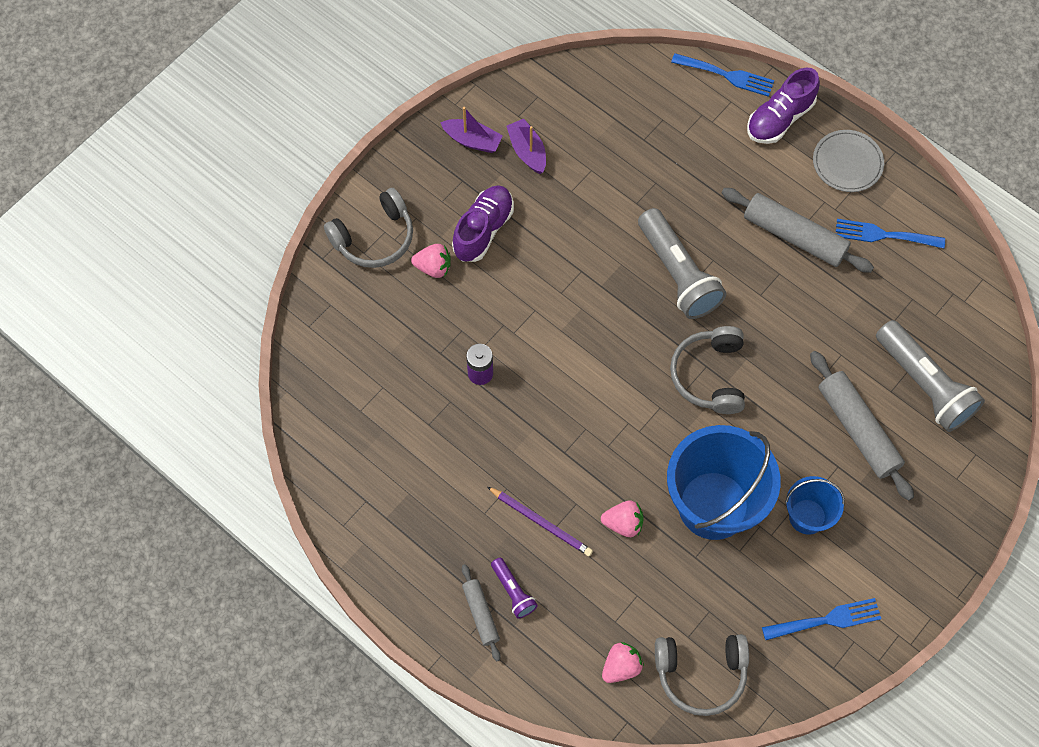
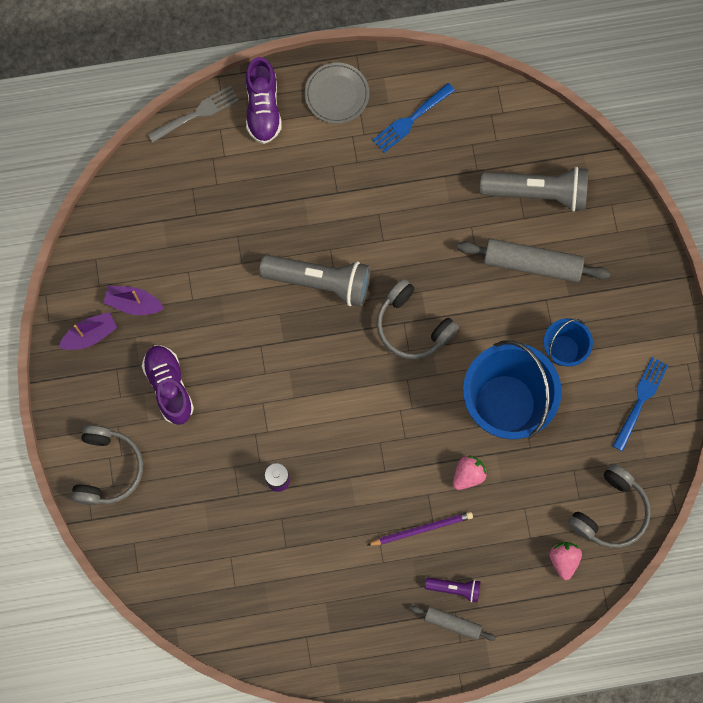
camera: 50 degrees left, 10 degrees up
(433, 267) = (168, 446): pink strawberry -> none
(727, 75) = (197, 113): blue fork -> grey fork
(794, 236) = (360, 179): grey rolling pin -> none

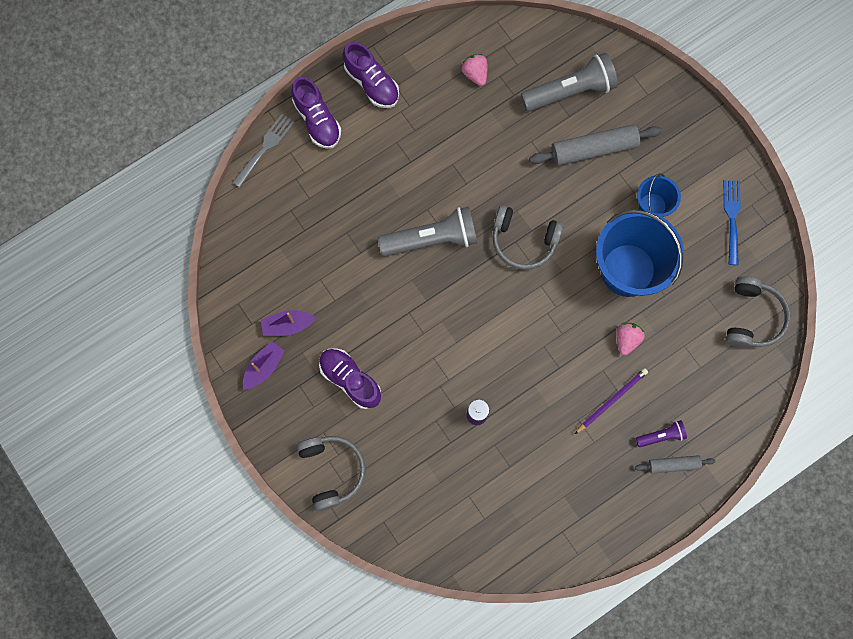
camera: 25 degrees left, 0 degrees up
(337, 94) = (372, 83): grey plate -> purple shoe
(411, 120) = (441, 78): blue fork -> none
(563, 560) = (735, 372): pink strawberry -> pink strawberry (475, 74)

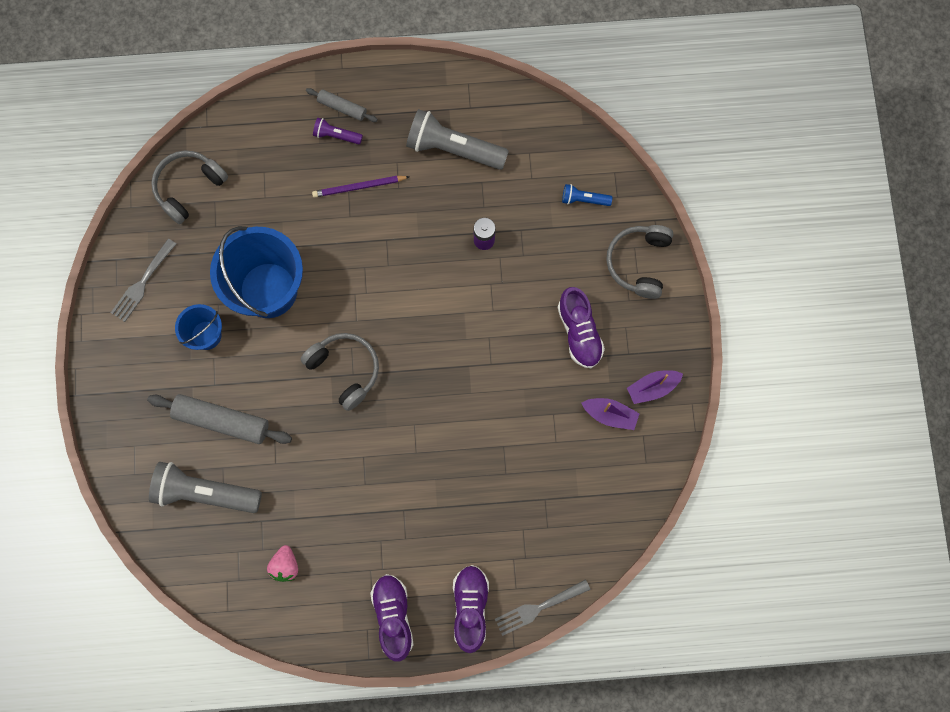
camera: 150 degrees left, 0 degrees up
(411, 502) = (584, 199): none -> blue flashlight
(432, 239) = (429, 420): grey flashlight -> grey flashlight (453, 148)
(626, 339) = (311, 230): pink strawberry -> none
(732, 218) = (142, 283): blue fork -> grey fork

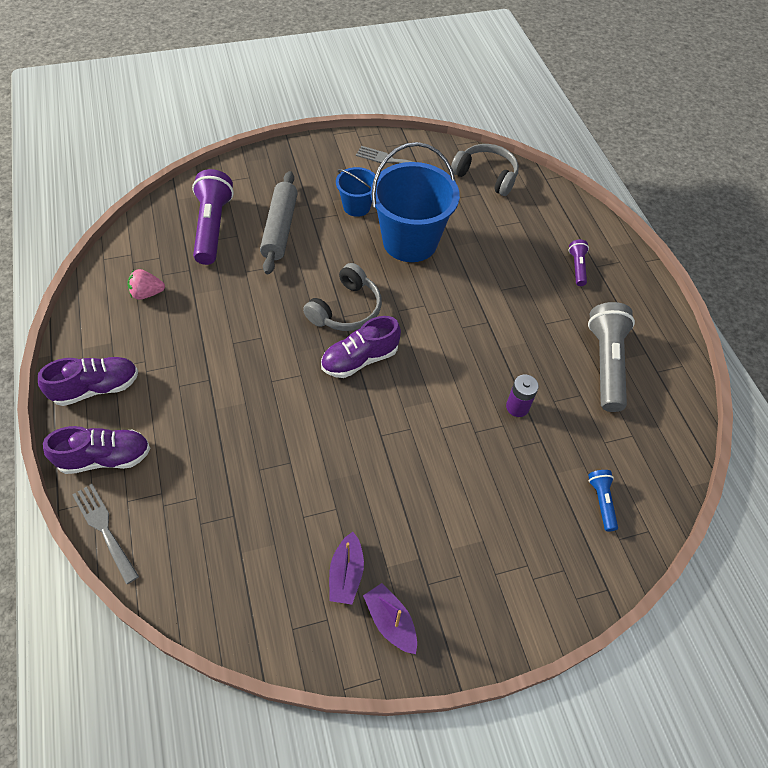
camera: 75 degrees right, 20 degrees down
(205, 492) = (213, 227): grey flashlight -> purple flashlight
(342, 108) = (606, 267): grey rolling pin -> none
(359, 187) = (533, 292): purple pencil -> none
(579, 332) = (440, 522): purple shoe -> purple shoe (360, 359)
(639, 263) = (546, 579): grey headphones -> none

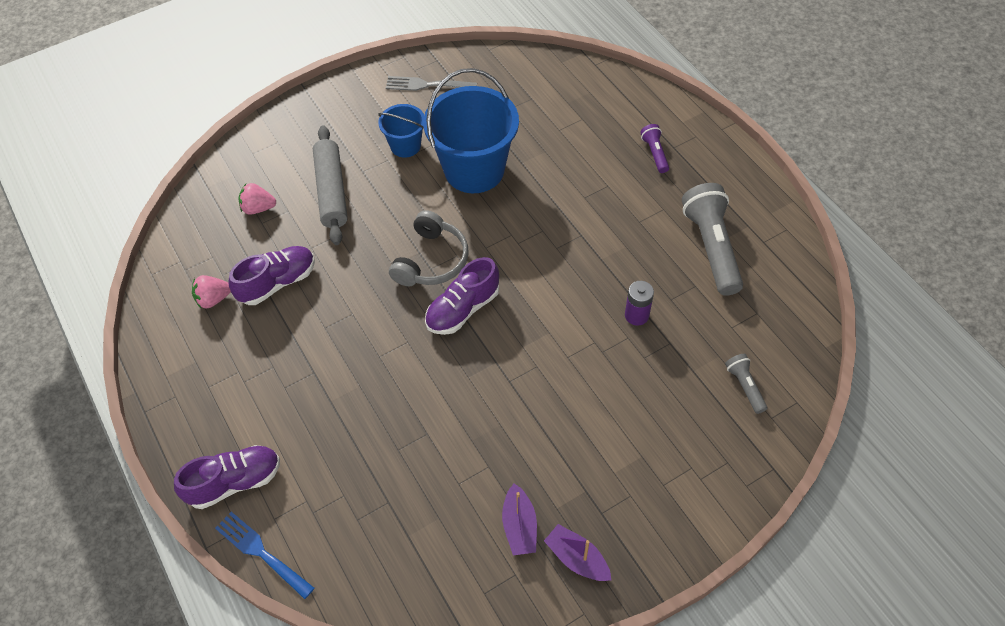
camera: 10 degrees left, 0 degrees up
(96, 388) = (197, 413): purple shoe -> purple shoe (277, 283)
(104, 529) = (261, 552): grey fork -> blue fork
(213, 227) = (258, 208): purple flashlight -> pink strawberry
(486, 176) = (532, 77): grey headphones -> none
(601, 501) = (745, 386): blue flashlight -> grey flashlight

